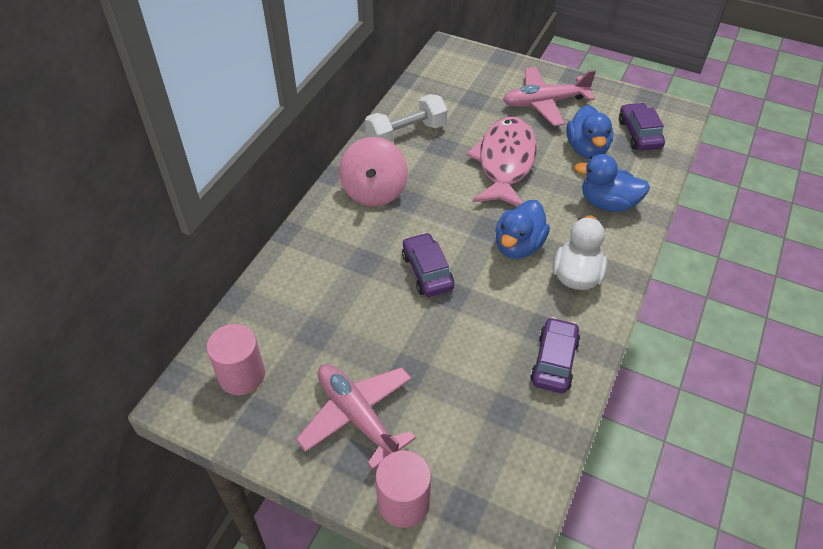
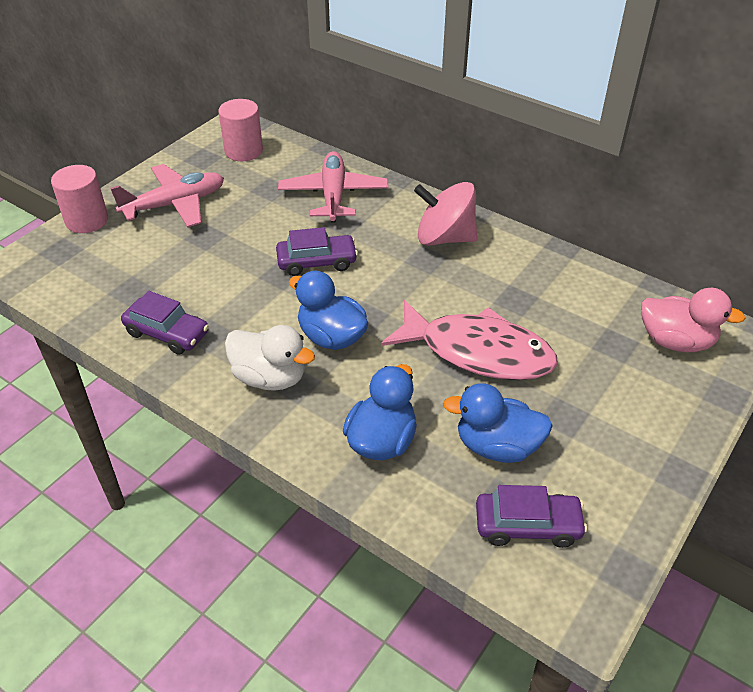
camera: 100 degrees right, 5 degrees down
(406, 134) = (542, 272): white dumbbell -> none
(462, 74) = (675, 341): none -> pink duck
(544, 103) = (608, 421): pink plane -> pink plane (333, 195)

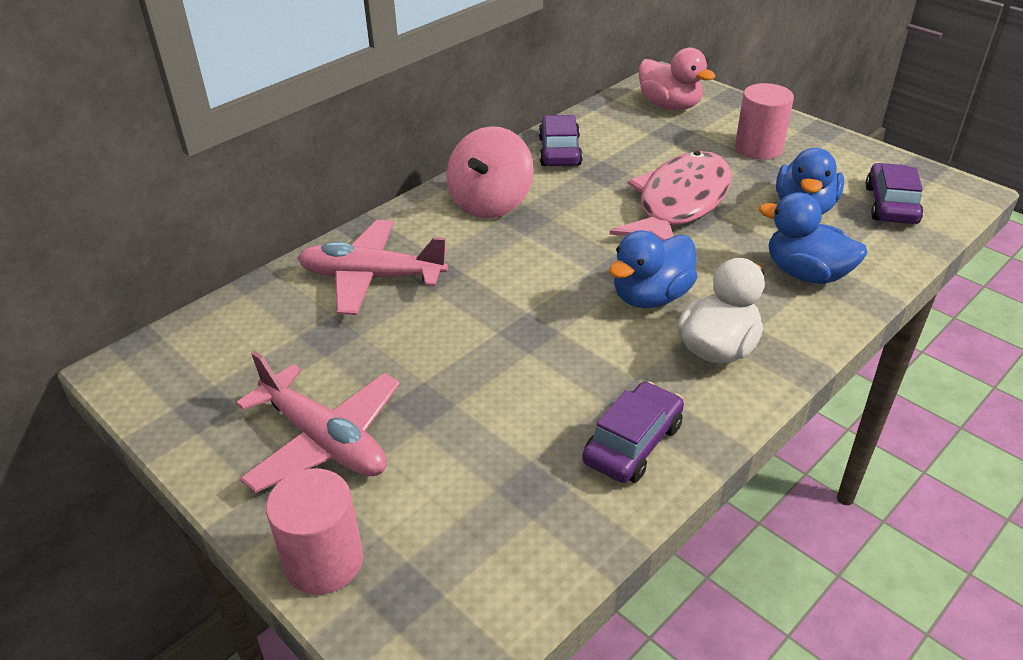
camera: 80 degrees left, 5 degrees down
(175, 204) = (325, 440): pink plane -> pink plane turned 150 degrees clockwise
(243, 151) = (212, 359): pink cylinder -> pink cylinder (758, 148)
(317, 262) = (510, 300): purple car -> purple car (559, 151)
(675, 341) = (670, 106): pink duck -> pink duck turned 105 degrees clockwise

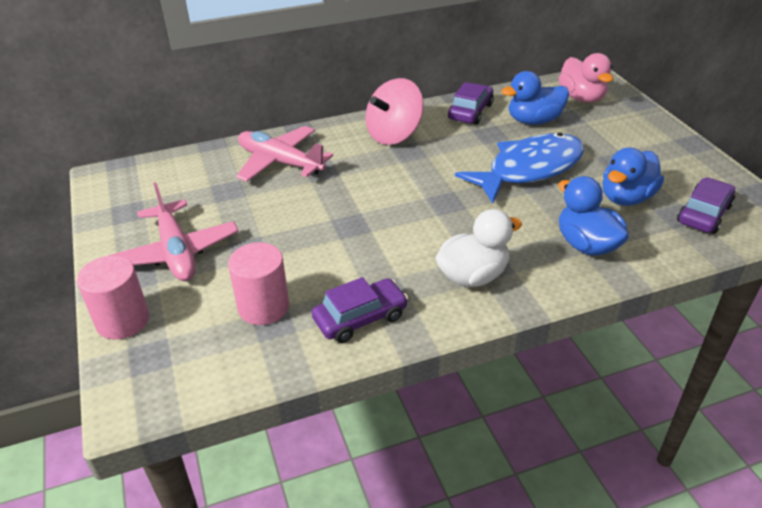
camera: 25 degrees right, 0 degrees up
(651, 297) = (453, 227): blue duck -> blue duck (533, 121)
(679, 203) = (529, 169): pink fish -> blue fish
(758, 148) = (627, 144): pink cylinder -> pink cylinder (263, 307)

